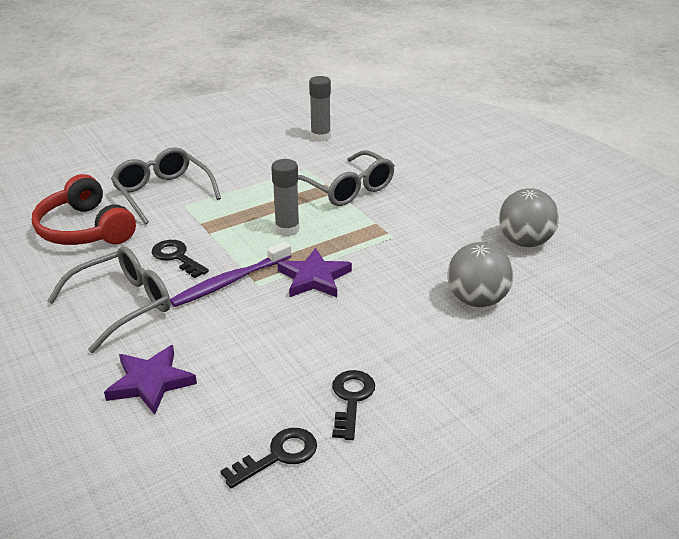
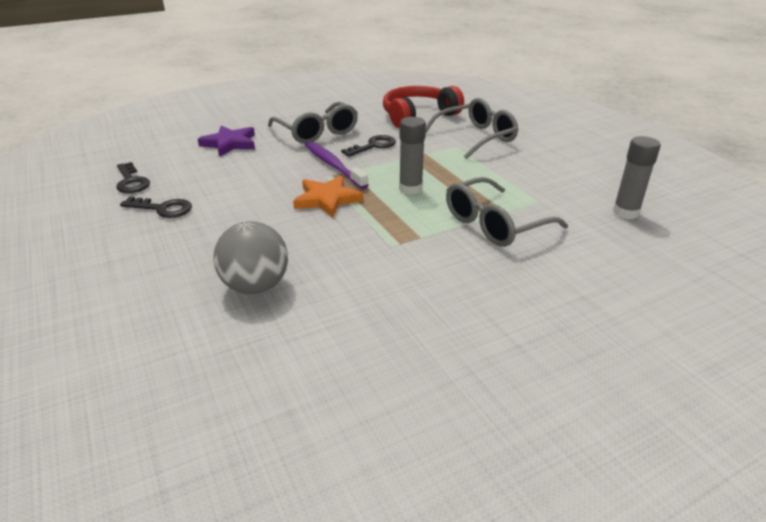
camera: 95 degrees right, 0 degrees up
(314, 278) = (327, 199): purple star -> orange star
(524, 242) = (363, 345): grey ball -> none

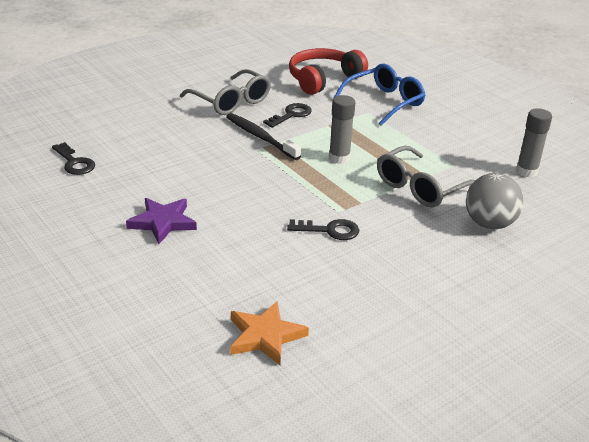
camera: 10 degrees left, 0 degrees up
(163, 209) = (120, 188): black key -> black key (329, 230)
(230, 143) = (150, 118): purple star -> purple star (162, 222)
(256, 286) = (238, 253): grey ball -> grey ball (489, 224)
(327, 199) = (267, 172): orange star -> orange star (265, 336)
(333, 165) = (260, 137): purple toothbrush -> black toothbrush
(476, 137) = (385, 102): grey glasses -> blue glasses

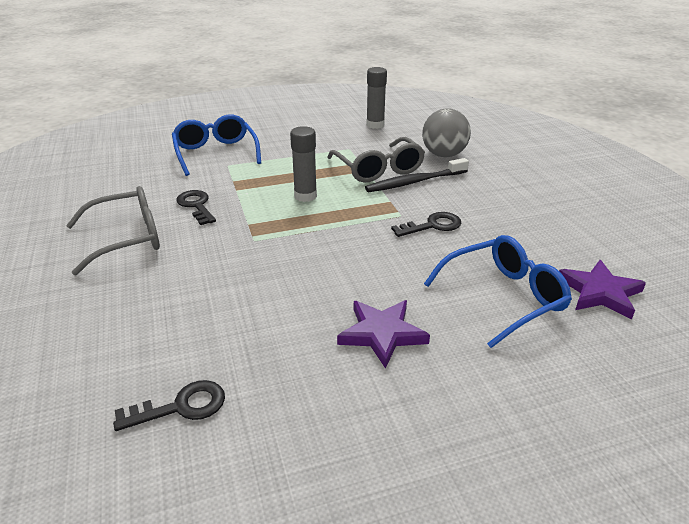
camera: 70 degrees left, 0 degrees up
(233, 278) = (504, 297): none -> blue glasses
(260, 137) = (230, 233): black toothbrush -> black toothbrush (414, 182)
(265, 336) = (600, 292): orange star -> purple star
(323, 79) = (136, 173): red headphones -> none
(329, 230) = (432, 225): black key -> black key turned 45 degrees clockwise

